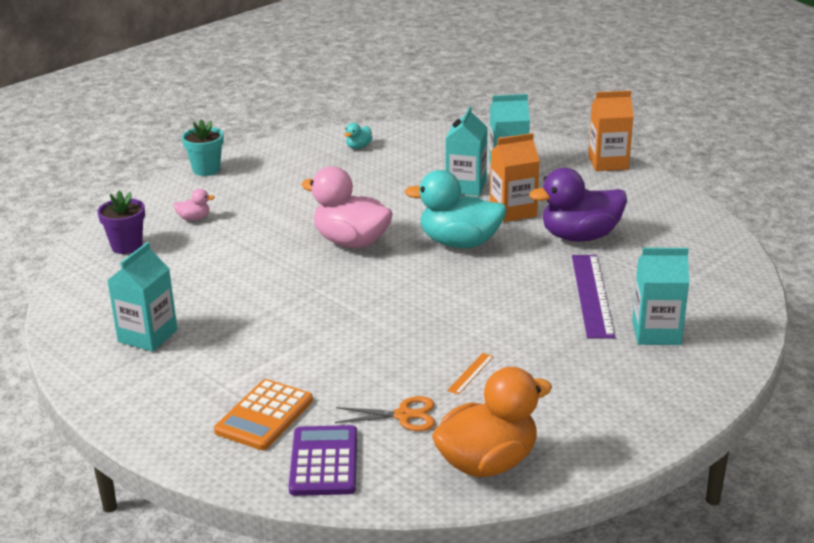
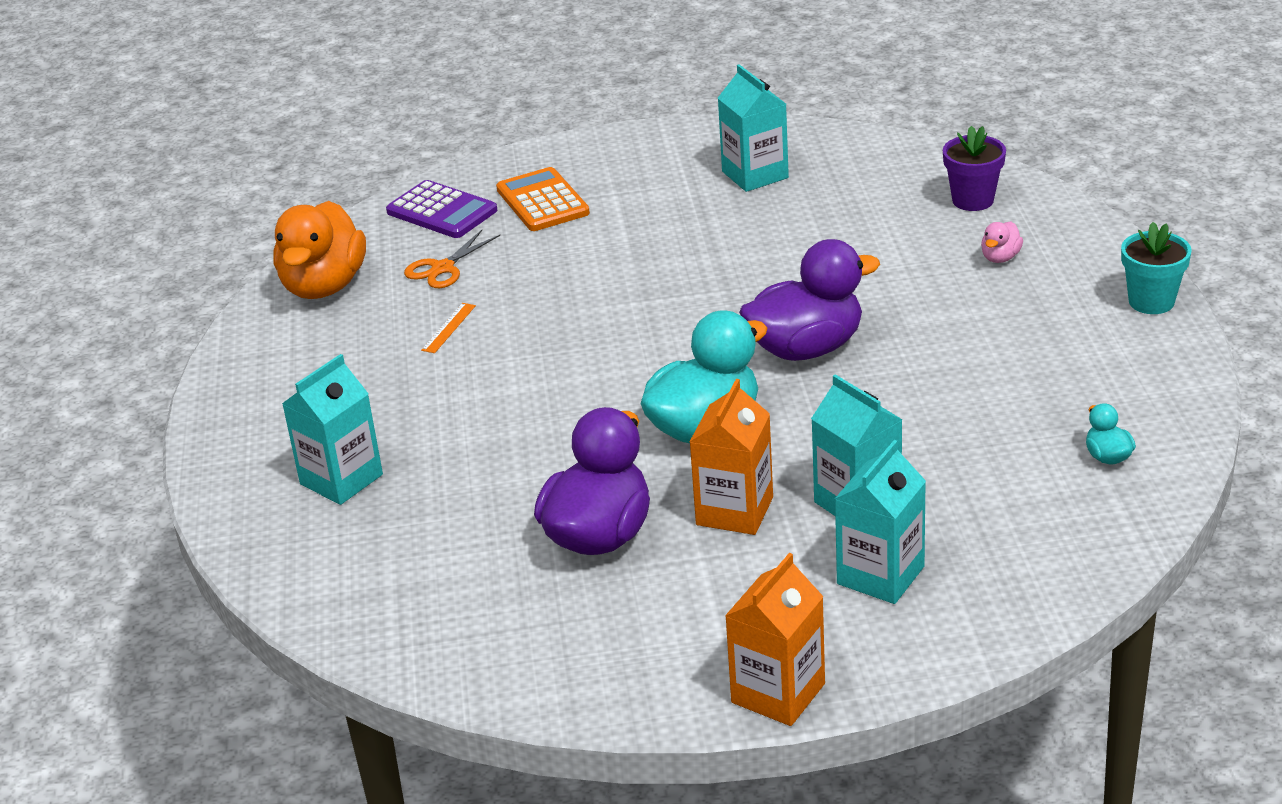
camera: 130 degrees right, 5 degrees up
(351, 242) = (806, 348): pink duck -> purple duck
(470, 373) = (448, 328): orange ruler -> orange ruler turned 45 degrees clockwise
(592, 295) = (465, 473): purple ruler -> none

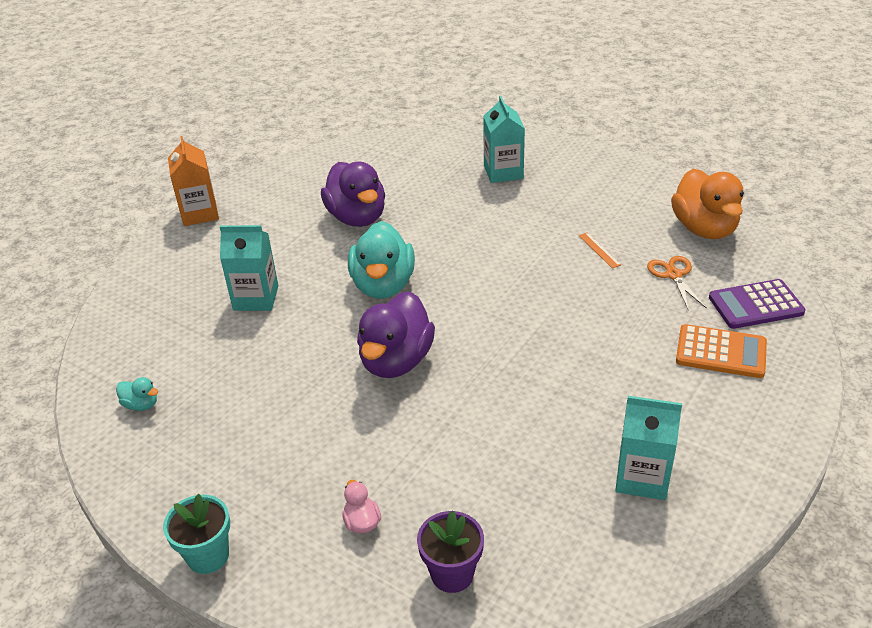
camera: 130 degrees right, 5 degrees up
(324, 286) = (704, 228): orange duck -> orange duck turned 150 degrees counterclockwise
(734, 511) = (311, 260): orange carton -> none
(880, 575) = (206, 275): turquoise carton -> none

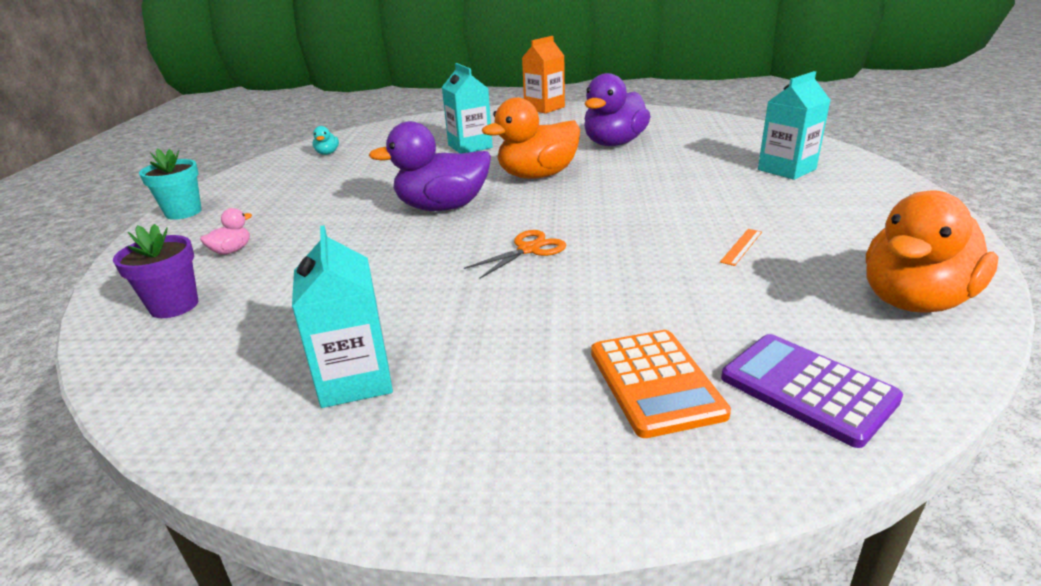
camera: 60 degrees right, 10 degrees down
(383, 285) = (537, 176): turquoise duck -> orange duck
(673, 275) = (771, 304): orange scissors -> orange scissors (528, 249)

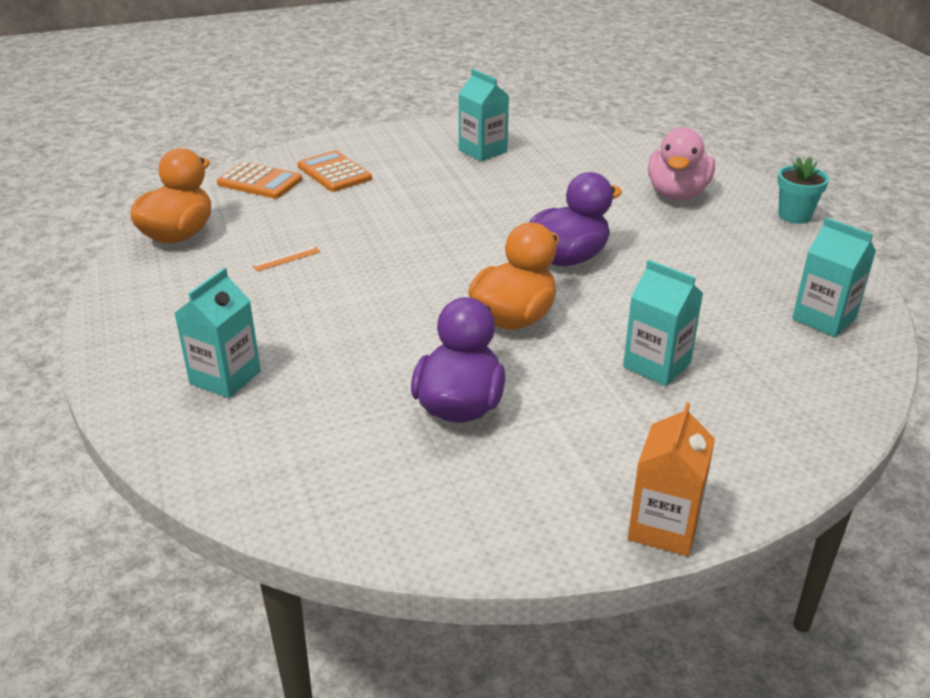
camera: 155 degrees right, 5 degrees up
(174, 306) = (640, 160): purple flower pot -> none
(231, 251) = (677, 194): pink duck -> pink duck, size x2.33
(327, 153) = (824, 319): turquoise duck -> turquoise carton
(528, 249) = (452, 230): orange scissors -> none
(741, 247) = (286, 259): orange ruler -> orange ruler turned 45 degrees clockwise
(807, 389) = (259, 182): purple calculator -> orange calculator

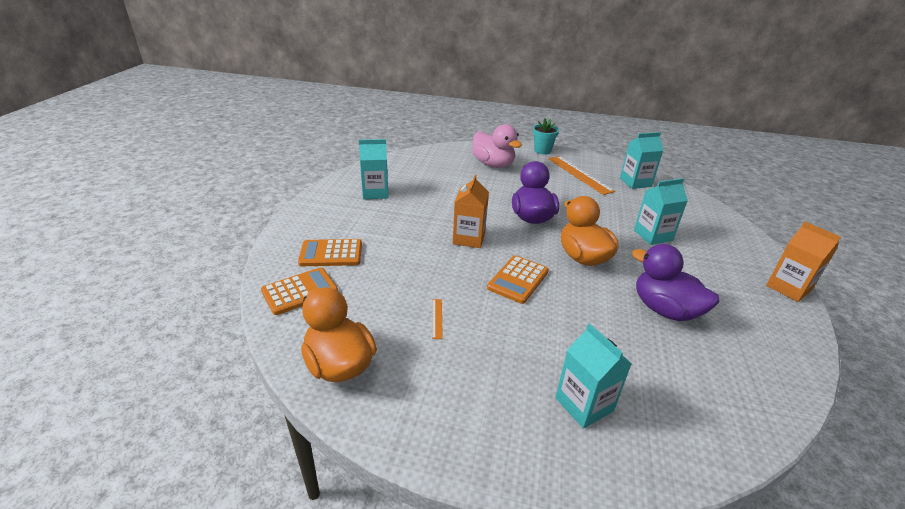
camera: 60 degrees left, 0 degrees up
(408, 285) = (518, 280): none -> orange calculator
(458, 232) = (469, 238): none -> orange carton
(764, 264) = (579, 174): none -> orange ruler

